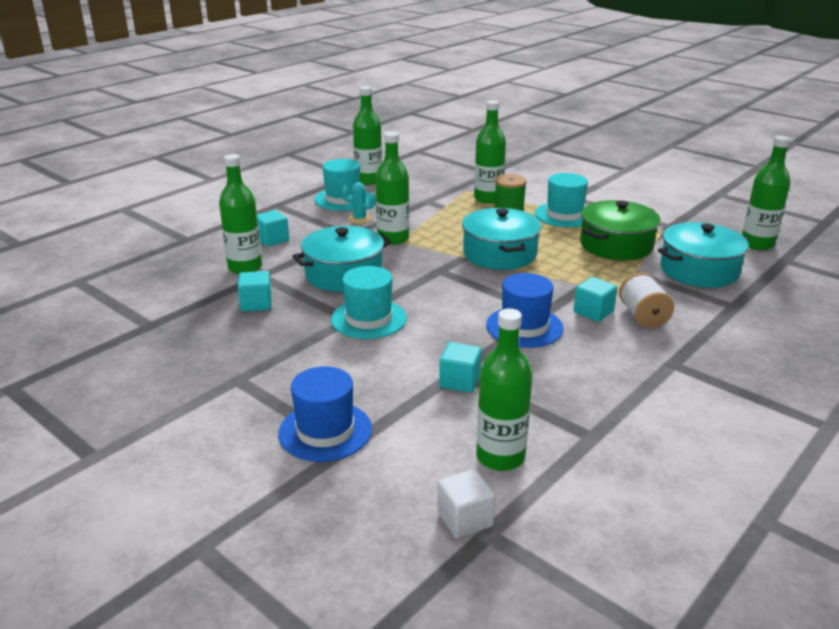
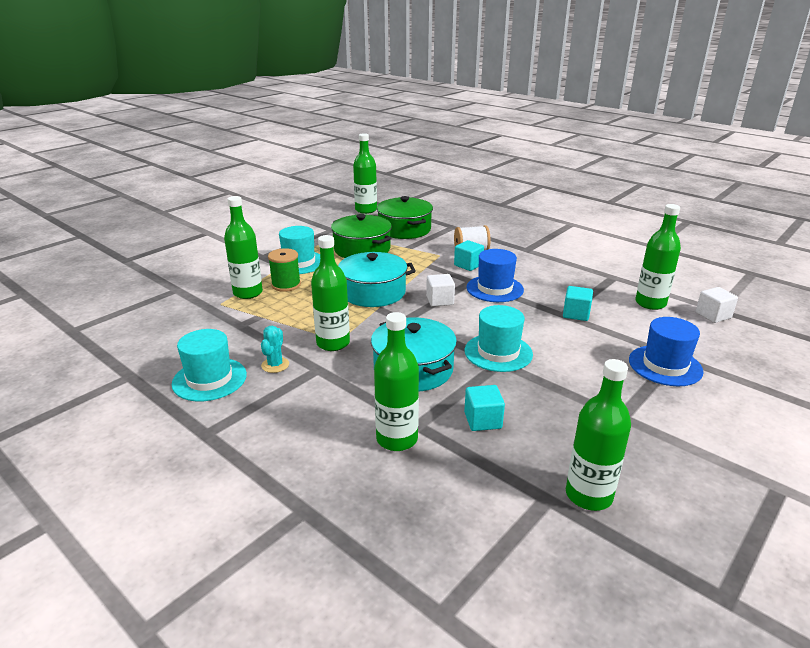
camera: 90 degrees left, 0 degrees up
(272, 240) = (320, 425): turquoise cube -> none
(368, 180) = (155, 363): green bottle -> green bottle (588, 495)
(486, 290) = (440, 300): none -> white cube
(699, 270) = (404, 229): turquoise pot -> green pot

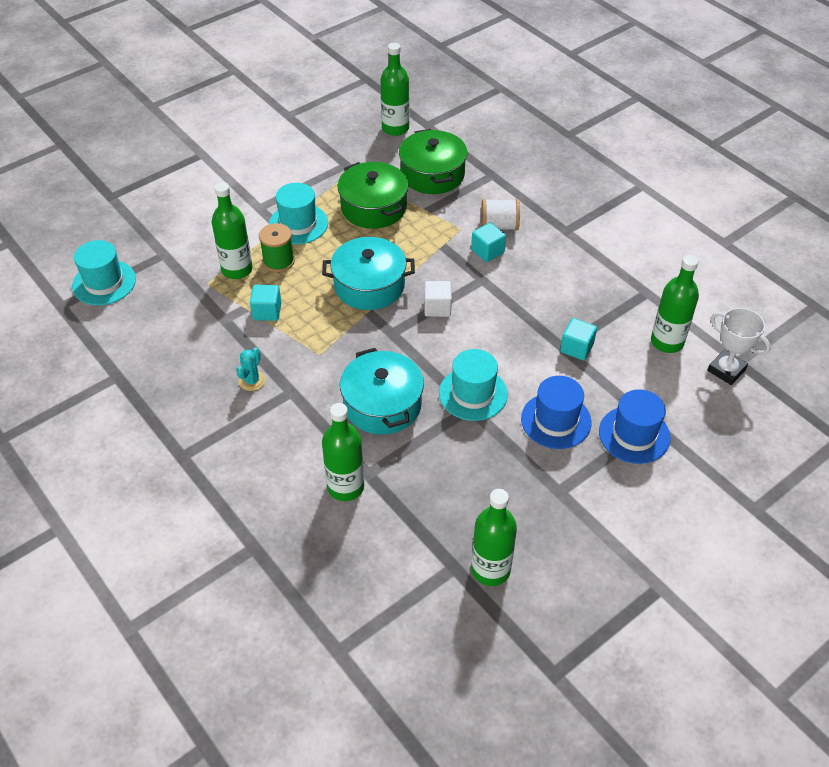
camera: 10 degrees right, 20 degrees up
(209, 379) = (189, 391): turquoise hat -> turquoise hat (104, 283)
(333, 343) = (312, 358): green bottle -> none
(483, 420) = (428, 477): turquoise cube -> turquoise cube (267, 311)
(494, 289) = (503, 296): blue hat -> blue hat (556, 420)
(713, 315) = (726, 370): white cube -> white trophy

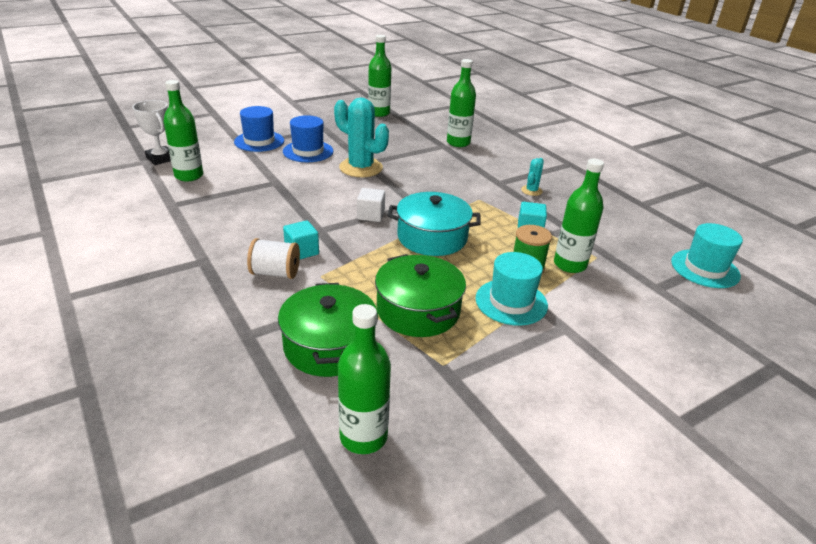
camera: 175 degrees left, 15 degrees down
(382, 404) = (430, 170): turquoise pot -> none
(473, 393) = (361, 168): turquoise hat -> turquoise cactus
(576, 348) = (265, 180): turquoise cube -> none

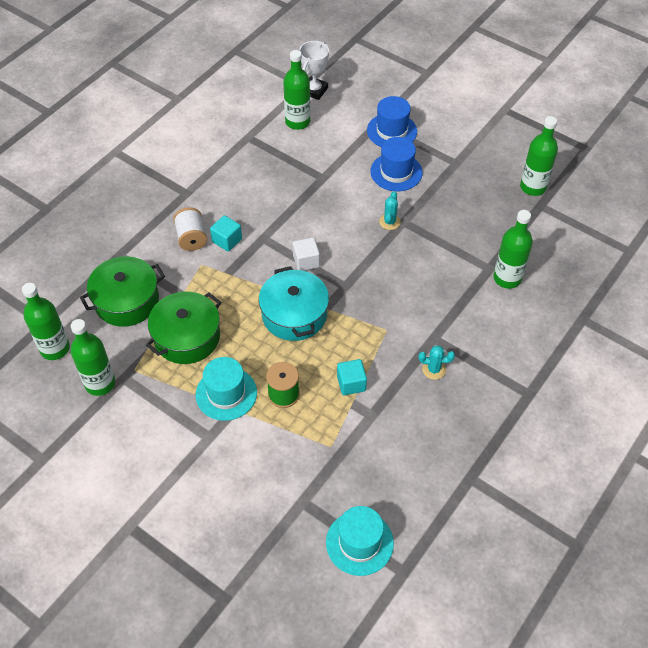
camera: 70 degrees right, 20 degrees up
(361, 168) = (389, 222): turquoise cactus -> turquoise cactus, size x0.47
(570, 265) = (305, 426): green bottle -> green bottle (100, 383)

